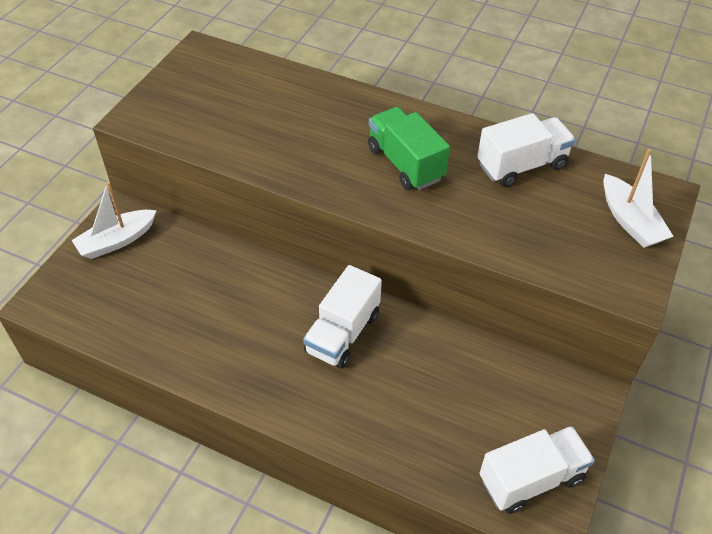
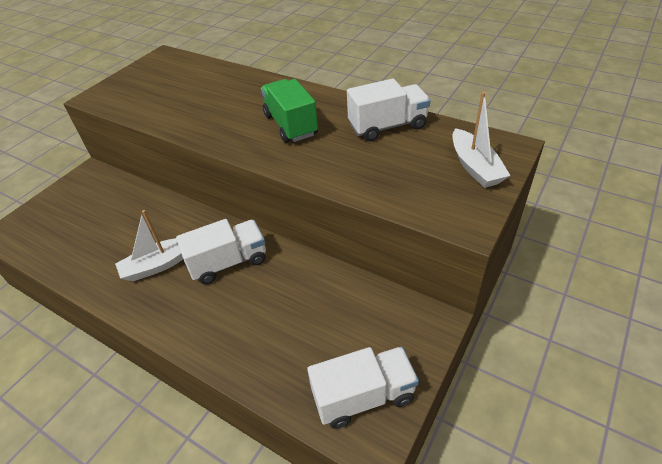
camera: 10 degrees right, 5 degrees down
(117, 241) = (79, 191): white boat -> white boat (159, 265)
(343, 333) = (228, 262): white truck -> white truck turned 150 degrees counterclockwise

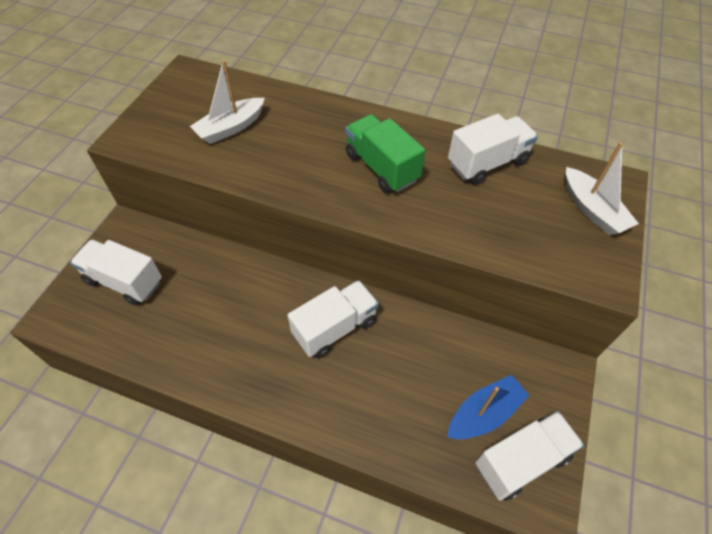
camera: 15 degrees left, 10 degrees up
(71, 211) = (124, 281): none -> white truck
(159, 265) = (257, 339): white boat -> white boat (230, 128)
(341, 349) = (484, 413): none -> blue boat

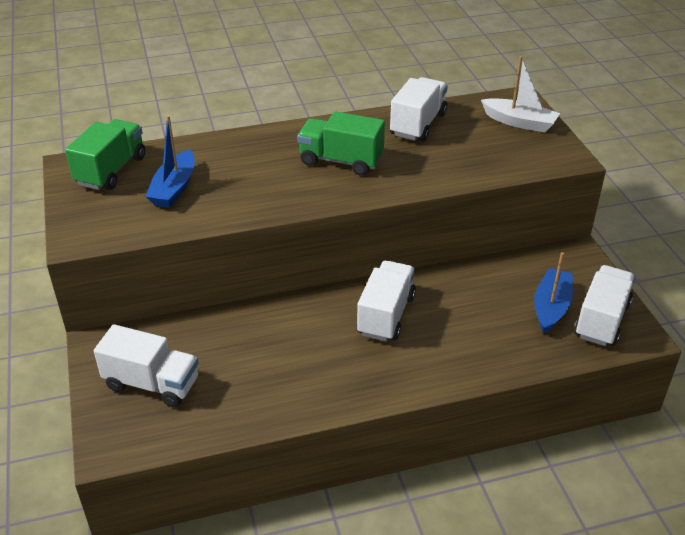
camera: 35 degrees left, 15 degrees down
(124, 281) = (152, 383): white truck -> white truck turned 150 degrees counterclockwise
(206, 89) = (111, 170): none -> green truck
(230, 128) = (174, 188): white boat -> blue boat

